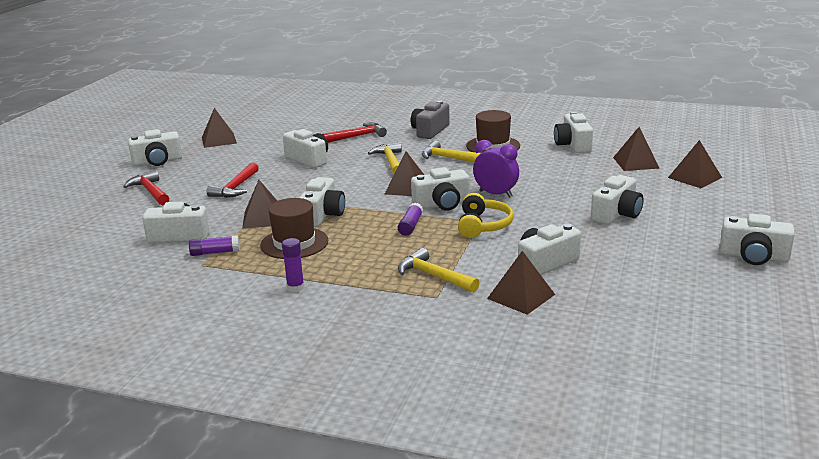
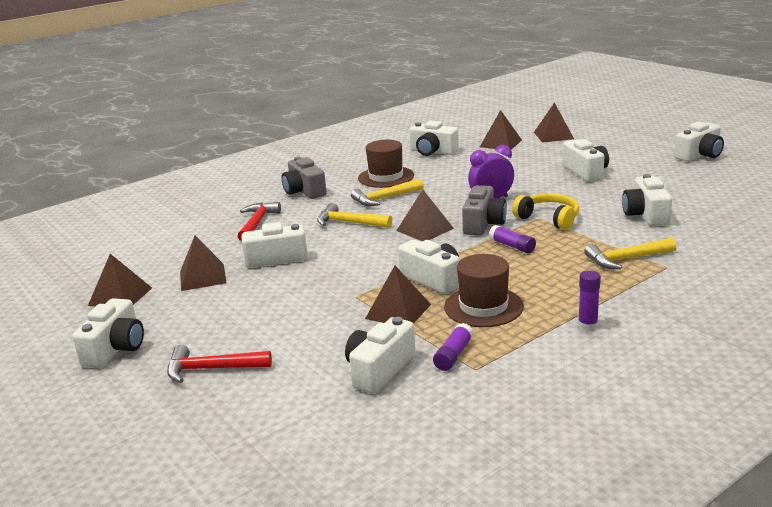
camera: 55 degrees left, 0 degrees up
(236, 188) = (289, 312): red hammer -> none
(442, 204) = (483, 224): white camera -> grey camera
(521, 296) = (695, 236): brown pyramid -> brown pyramid (203, 277)

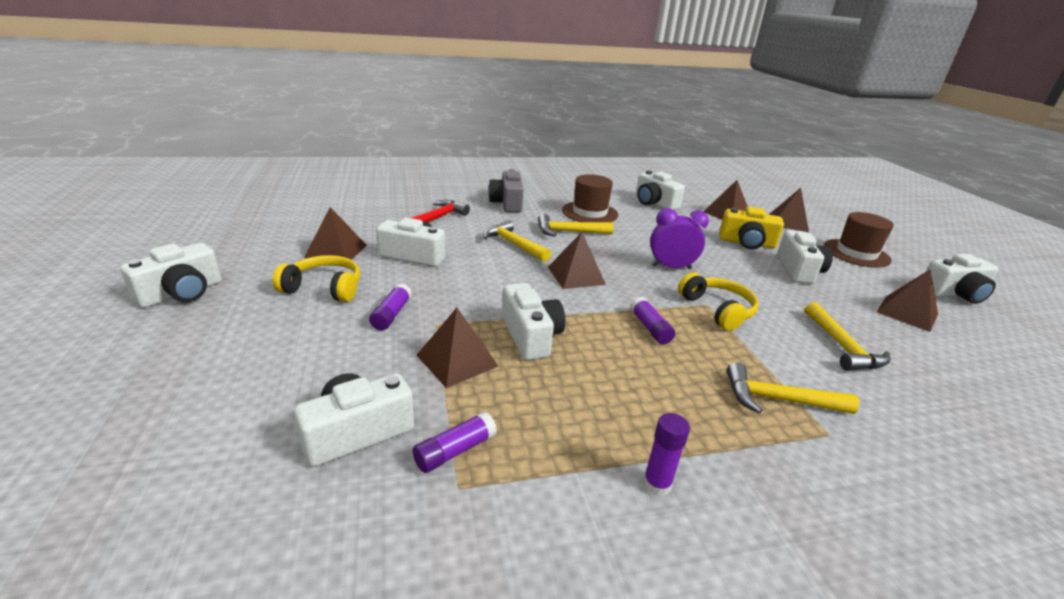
camera: 20 degrees right, 5 degrees up
(120, 296) = (255, 245): brown pyramid -> brown pyramid (907, 313)
(212, 369) = (218, 352): red hammer -> none
(233, 304) = (324, 288): none -> yellow headphones
(313, 302) = (391, 314): none -> purple glue stick
(483, 224) = (640, 290): grey camera -> none
(483, 307) = (551, 395): brown hat -> brown hat (856, 253)
(533, 162) = (746, 243): none -> yellow camera
(646, 215) = (841, 346): white camera -> yellow hammer

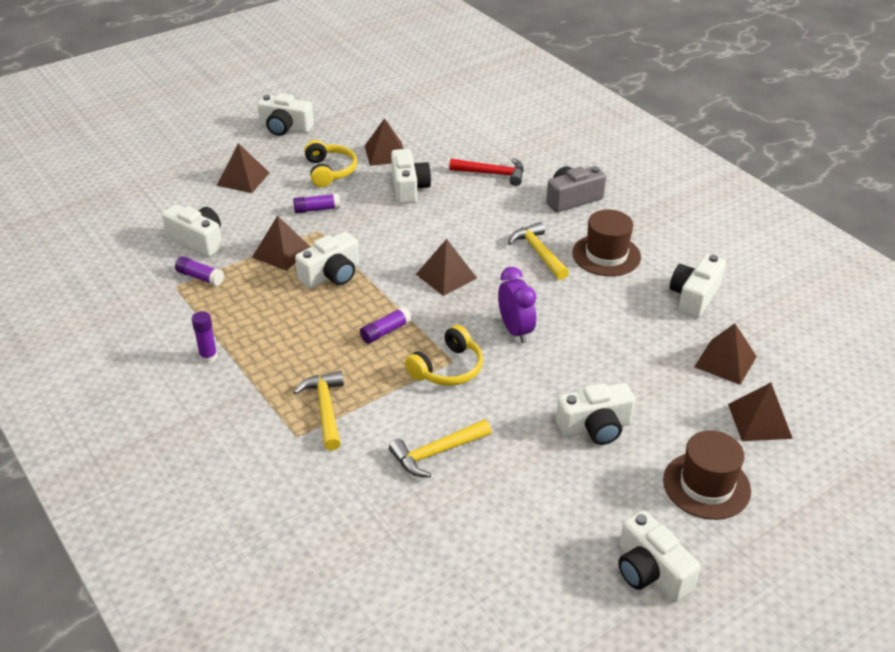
camera: 70 degrees right, 10 degrees up
(513, 244) = (477, 228): yellow hammer -> none
(746, 243) = (639, 382): yellow camera -> none
(907, 313) = (553, 514): brown pyramid -> brown pyramid (243, 179)

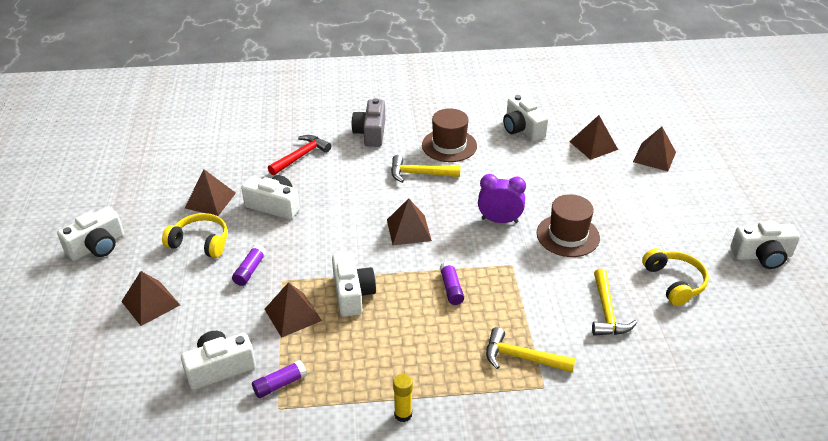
camera: 60 degrees left, 0 degrees up
(208, 357) = (403, 414): purple glue stick -> yellow glue stick
(448, 368) = (518, 270): yellow headphones -> yellow headphones (674, 282)
(595, 427) = (623, 225): white camera -> none
(706, 485) = (699, 202): brown hat -> brown hat (568, 235)

